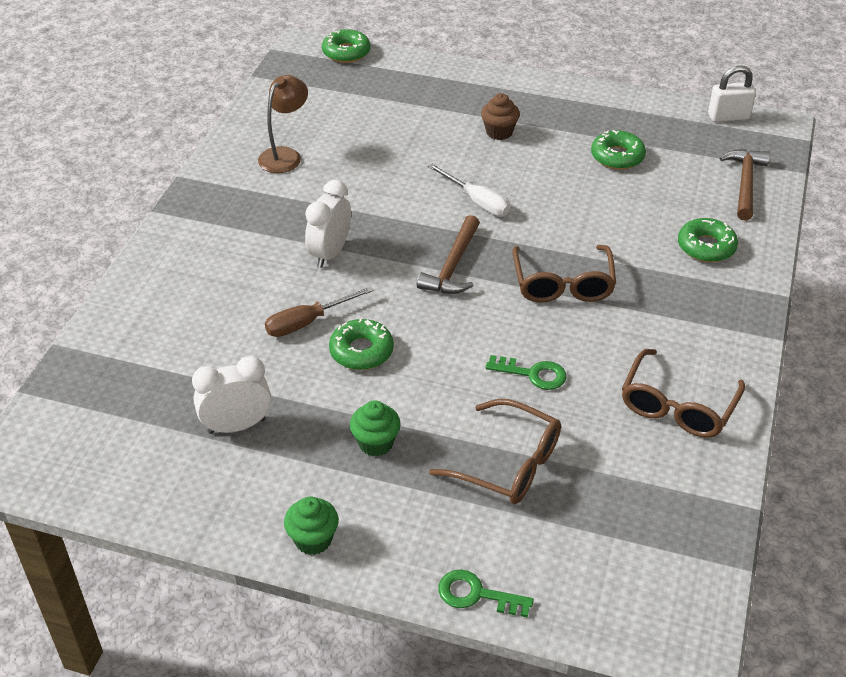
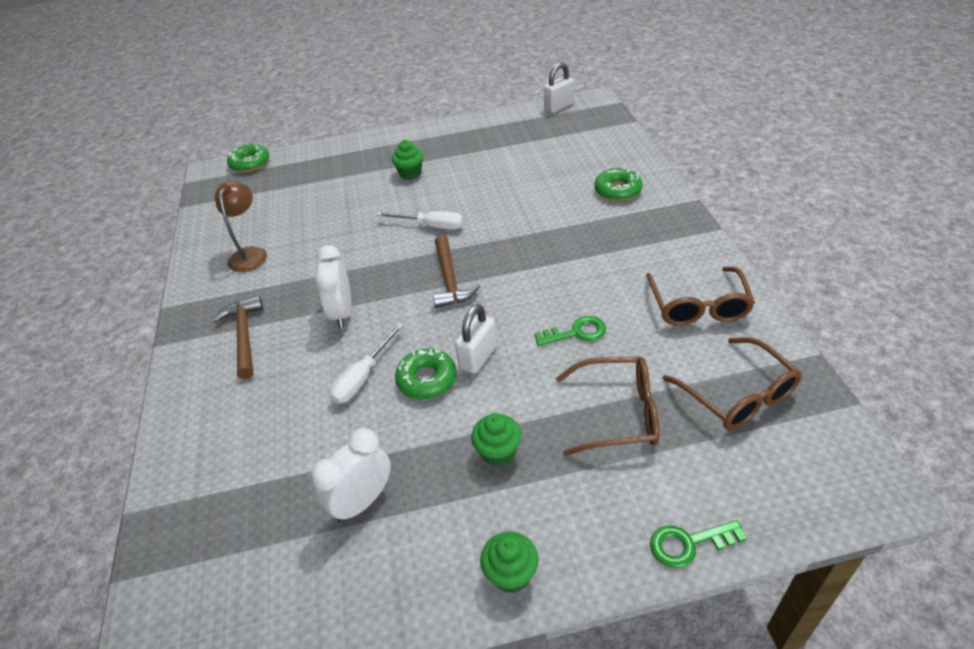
camera: 25 degrees left, 0 degrees up
(307, 322) = (362, 377): brown screwdriver -> white screwdriver
(422, 353) = (478, 357): none -> white padlock
(499, 132) = (410, 173): brown cupcake -> green cupcake
(563, 284) = (542, 257): brown glasses -> brown glasses (738, 395)
(617, 156) = (507, 157): green donut -> none
(745, 183) = (606, 141): brown hammer -> brown hammer (245, 336)

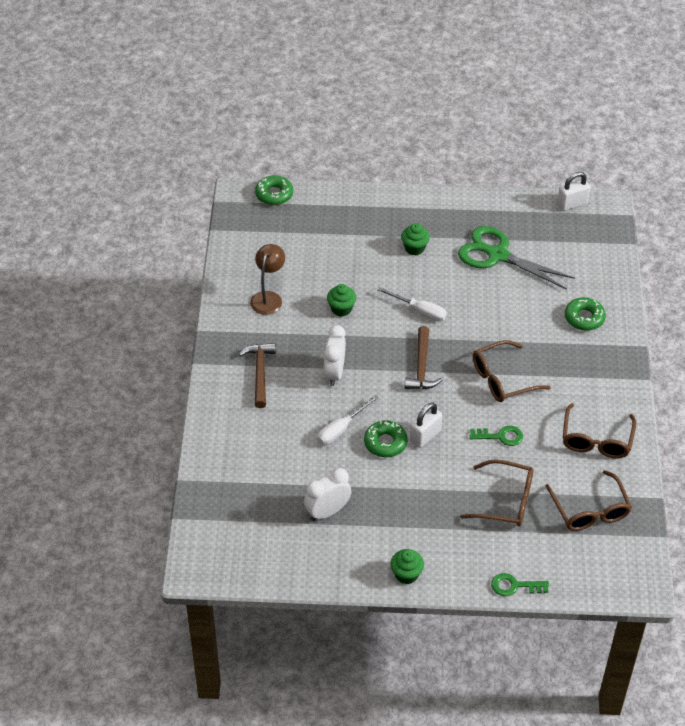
camera: 10 degrees right, 5 degrees up
(498, 452) = (419, 504): green cupcake -> green cupcake (341, 309)
(500, 159) = (497, 255): none -> green scissors
(552, 269) = (502, 379): none -> brown glasses

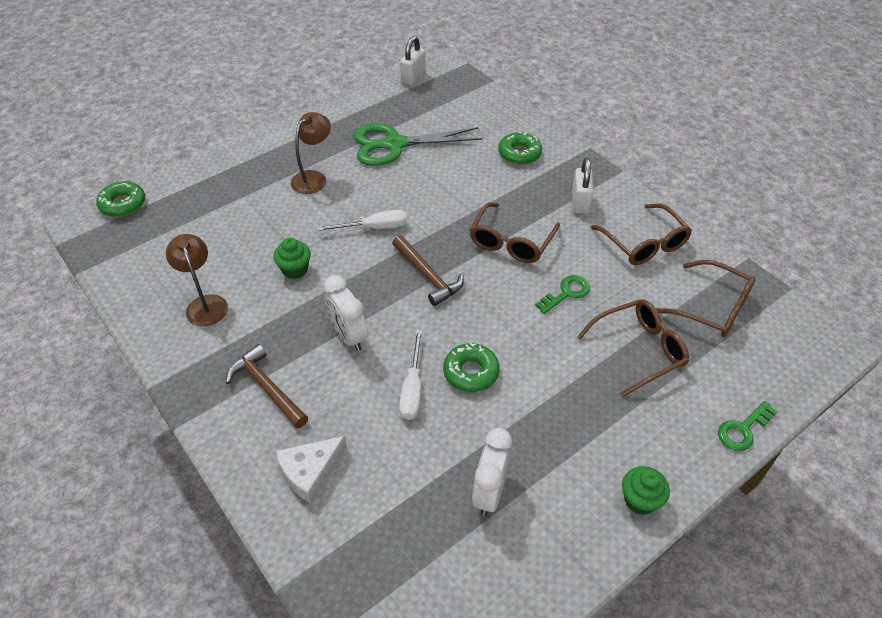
camera: 40 degrees left, 0 degrees up
(242, 435) = (310, 472): none -> white cheese
(414, 248) = (314, 178): green cupcake -> brown lamp
(425, 436) = (501, 339): white padlock -> white padlock (580, 202)

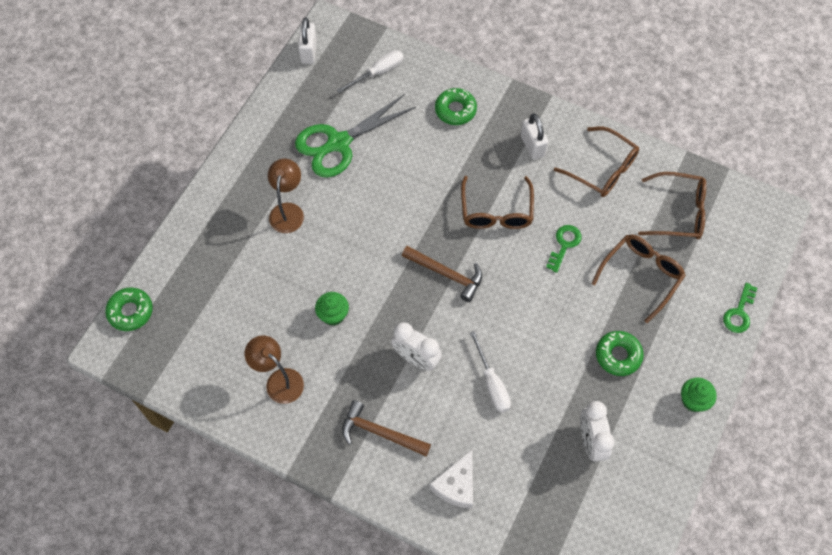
camera: 25 degrees left, 15 degrees up
(374, 228) = (374, 244): white screwdriver -> white screwdriver (378, 72)
(471, 372) = (527, 350): green donut -> green donut (618, 355)

